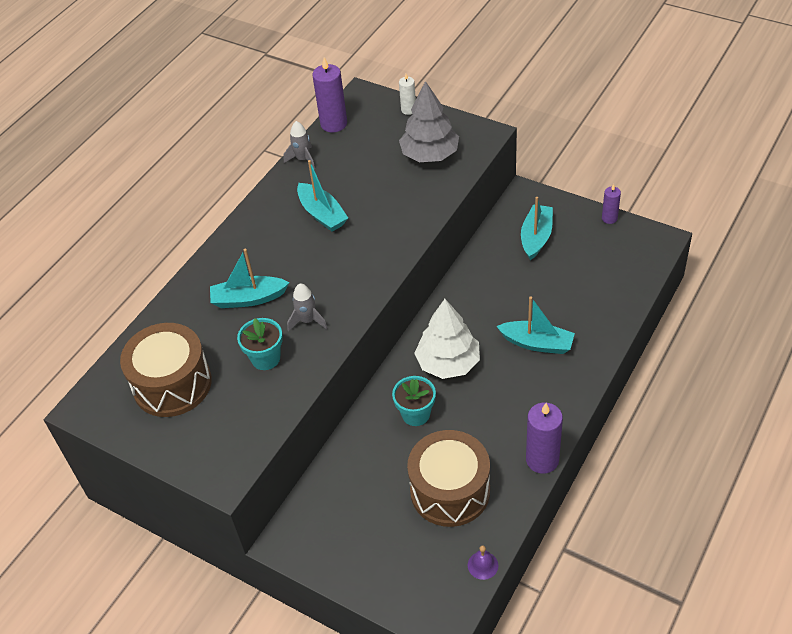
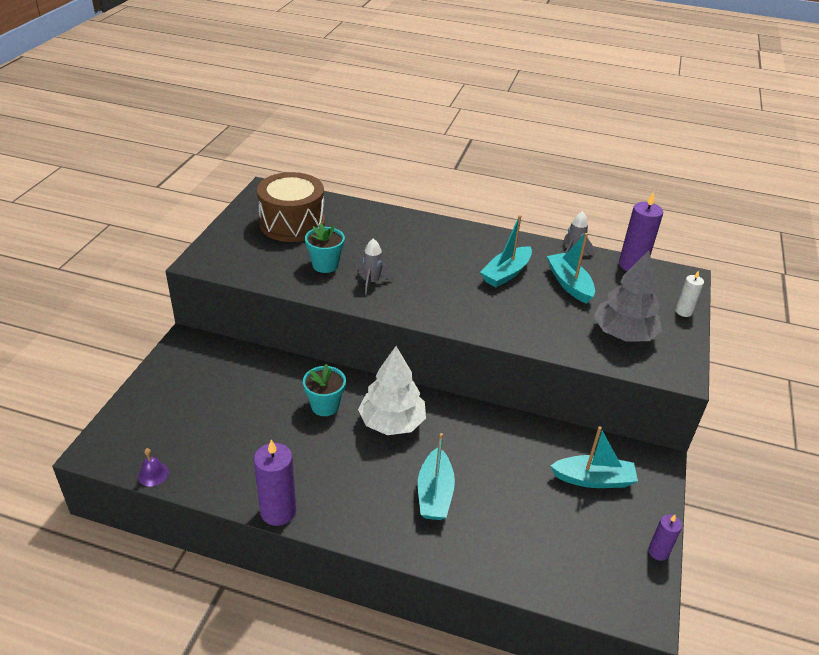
camera: 70 degrees right, 10 degrees down
(249, 299) = (390, 247): turquoise boat -> turquoise boat (569, 284)
(450, 491) = (237, 441): brown drum -> none

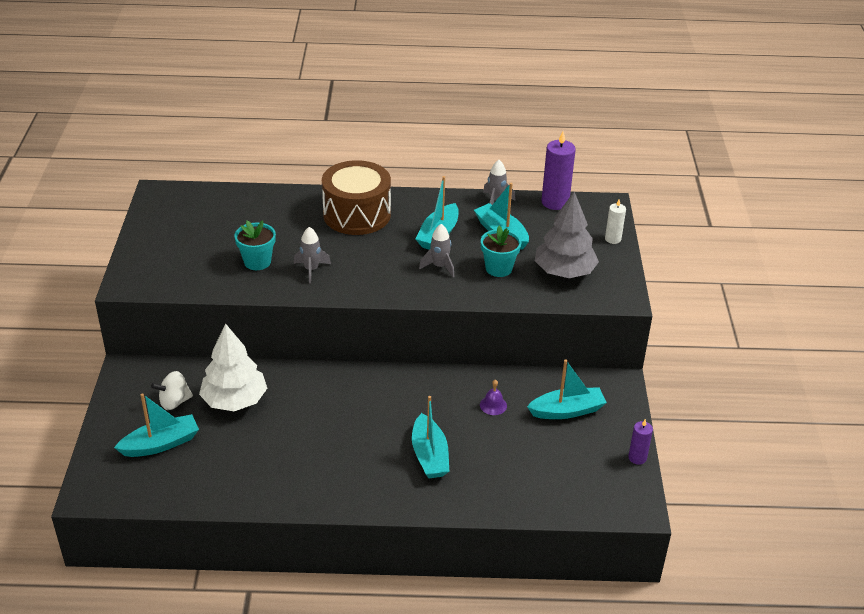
camera: 15 degrees left, 0 degrees up
(153, 474) = (157, 500): purple bell -> purple bell (493, 405)
(182, 418) = (160, 444): none -> turquoise boat
(213, 380) = (174, 402): none -> white spinning top
(278, 511) = (292, 504): purple candle -> none
(292, 224) = (204, 225): brown drum -> brown drum (357, 214)
(325, 406) = (296, 401): turquoise flower pot -> turquoise flower pot (498, 268)
(392, 422) = (367, 402): white tree -> white tree (235, 400)
(497, 304) = (439, 266): none -> grey rocket

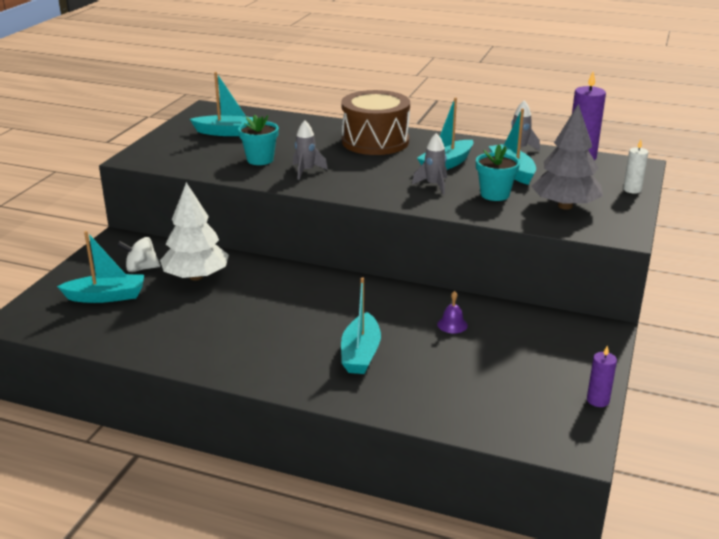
camera: 20 degrees right, 10 degrees down
(567, 411) = (532, 343): turquoise boat -> turquoise boat (227, 132)

